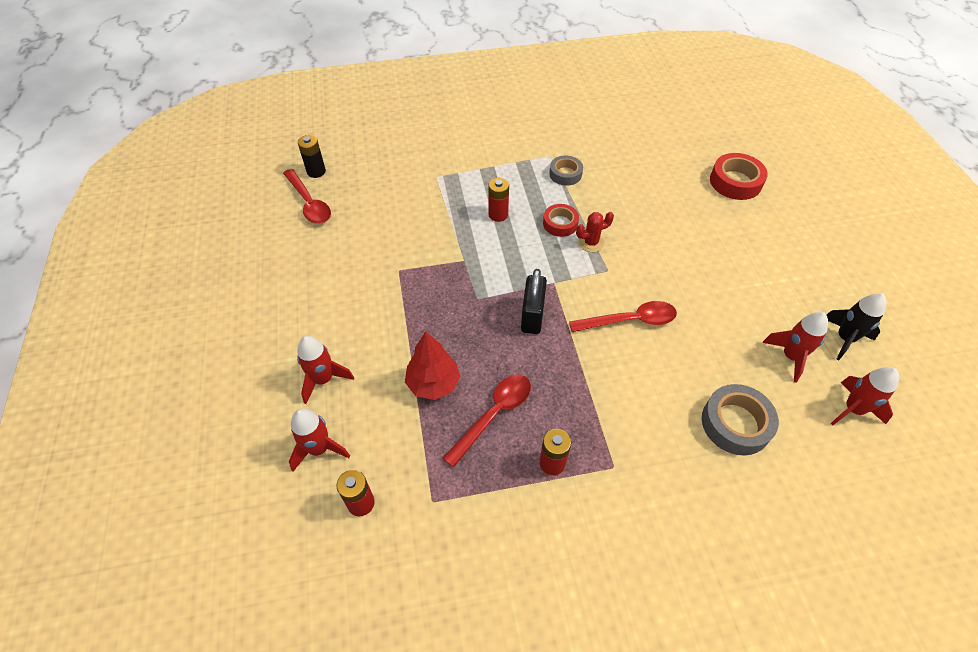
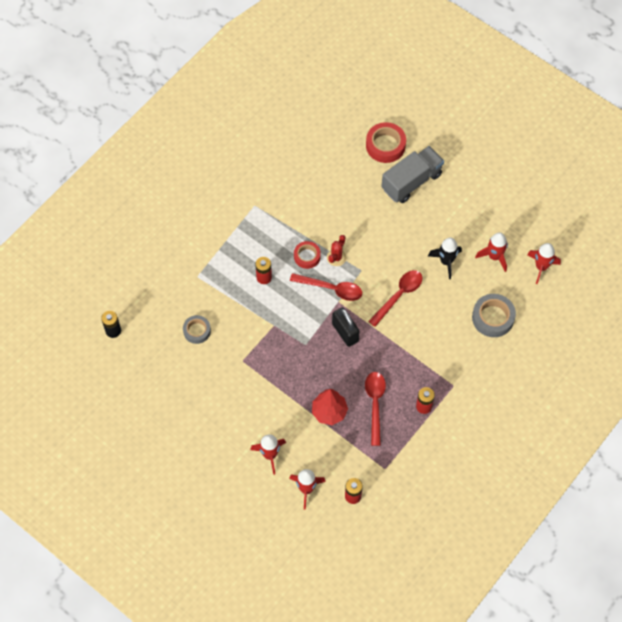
camera: 40 degrees left, 10 degrees up
(309, 203) = (136, 357): red spoon -> red spoon (331, 289)
(565, 174) = (277, 214): grey tape -> grey tape (197, 331)
(740, 226) = (411, 182): none -> grey truck
(844, 338) = (513, 224): black rocket -> black rocket (446, 262)

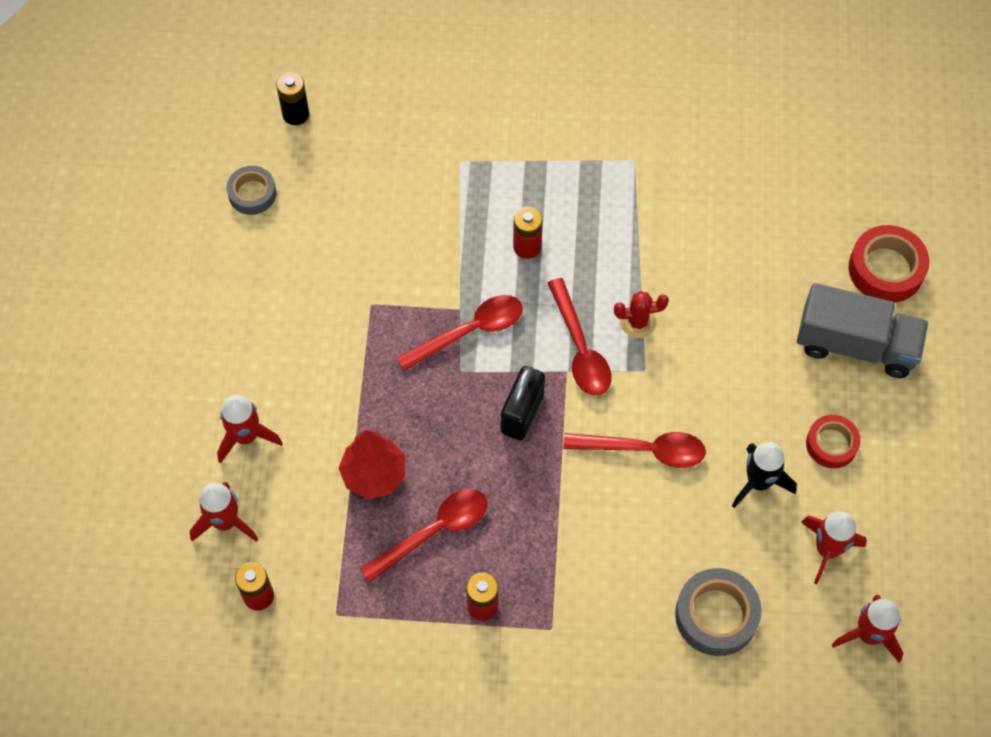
camera: 55 degrees right, 0 degrees up
(197, 331) = (374, 216): grey tape -> grey tape (252, 193)
(288, 328) = (470, 331): none -> red spoon
(307, 256) = (607, 281): red tape -> red tape (831, 444)

